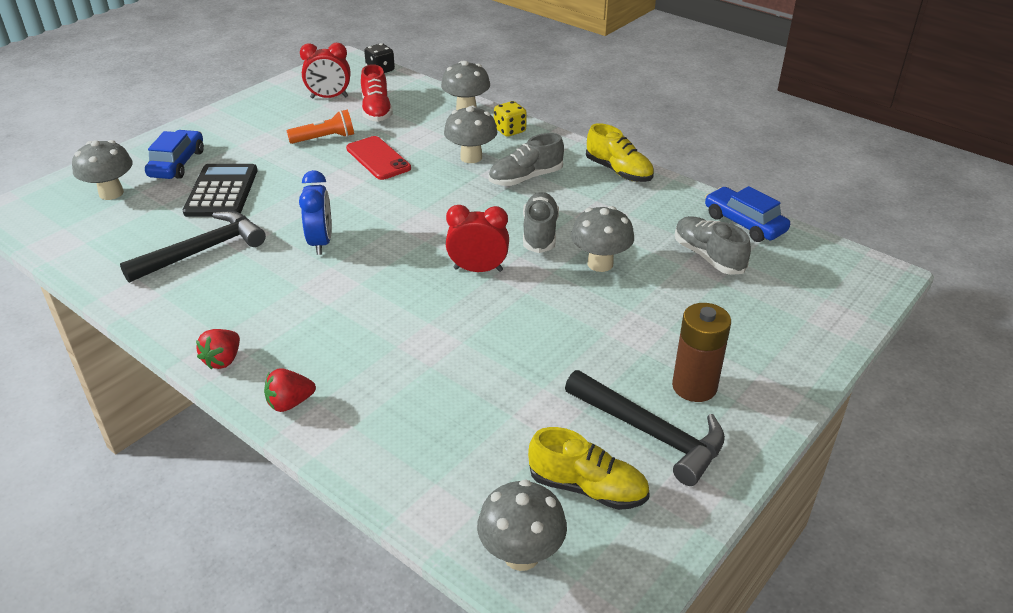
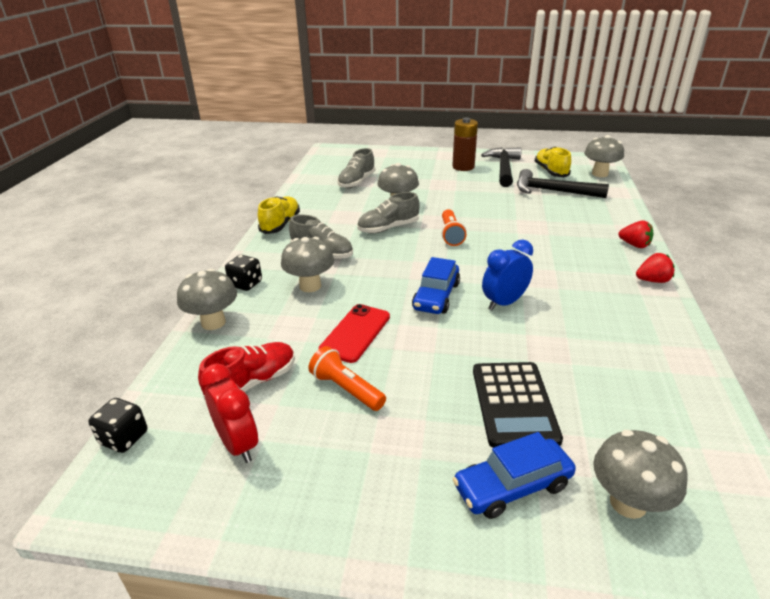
camera: 120 degrees left, 5 degrees down
(202, 251) = (595, 356): black hammer -> black hammer (553, 191)
(221, 191) = (514, 404): black calculator -> black calculator turned 60 degrees counterclockwise
(478, 269) = (451, 235): red clock -> orange flashlight
(510, 131) = (246, 284): yellow dice -> black dice
(744, 223) = (311, 180): blue car -> blue car (436, 296)

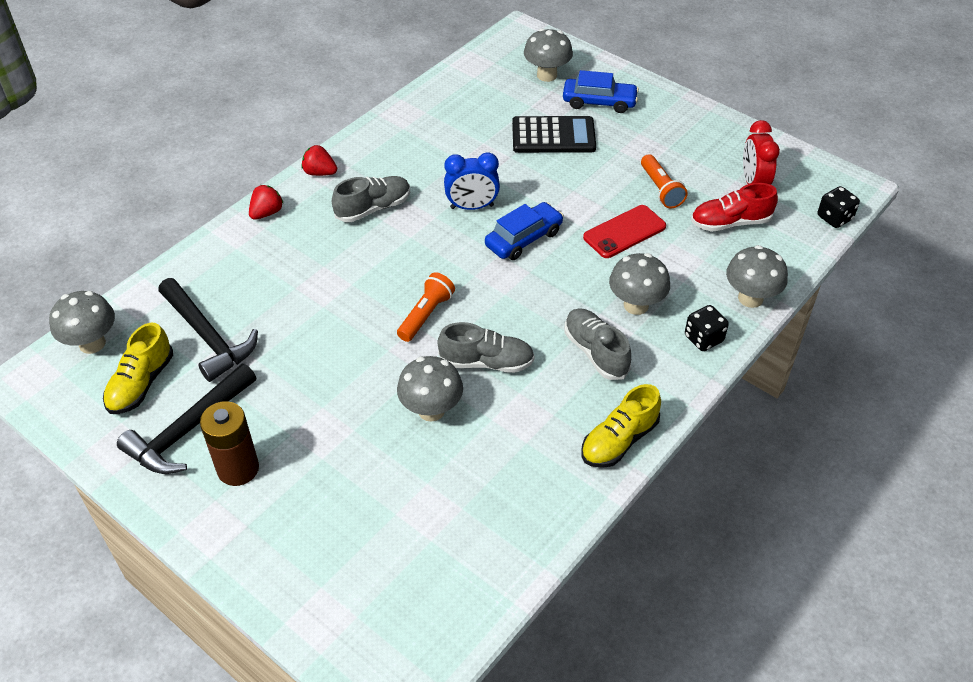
camera: 150 degrees left, 15 degrees up
(356, 182) = (440, 510): grey shoe -> grey shoe (373, 208)
(514, 404) = (553, 136): black calculator -> black calculator turned 60 degrees clockwise
(634, 245) = (267, 213): red strawberry -> red strawberry turned 60 degrees clockwise

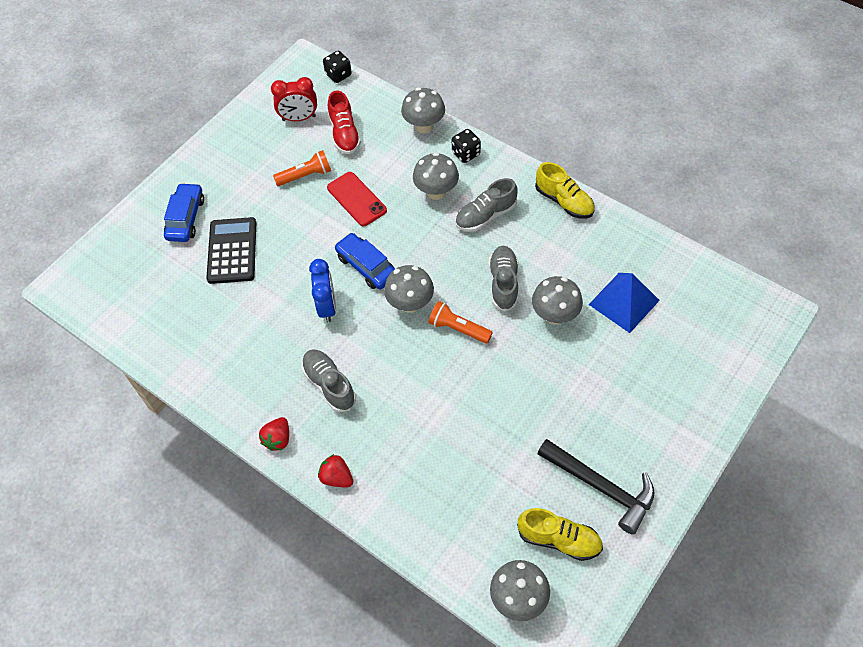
camera: 90 degrees left, 10 degrees up
(208, 336) = (499, 495): black hammer -> none
(238, 469) = (632, 440): brown battery -> none
(441, 489) = (624, 302): none -> blue pyramid
(547, 75) = (140, 259): grey mushroom -> grey mushroom (410, 304)

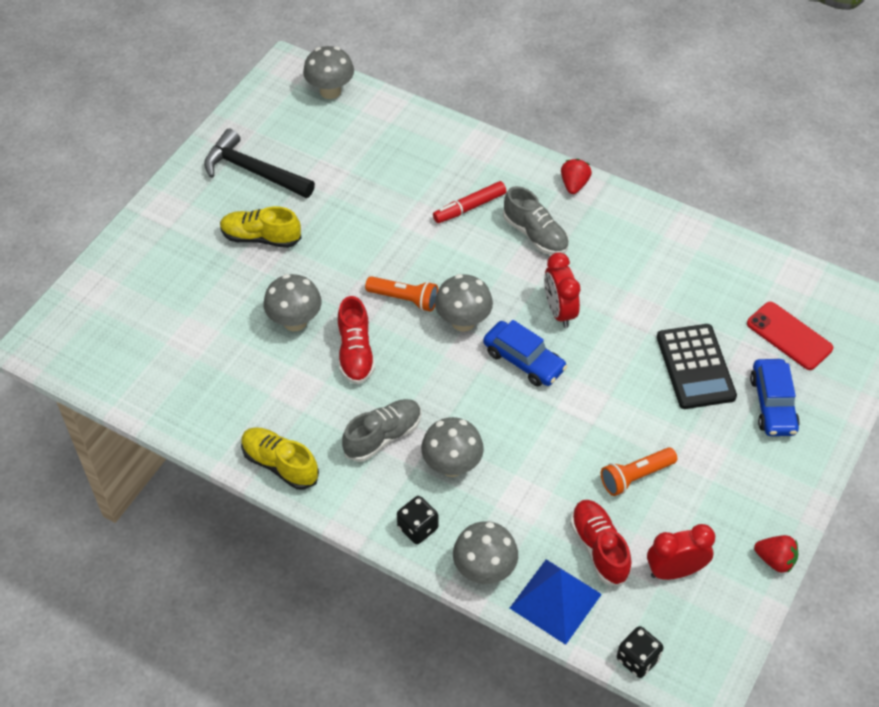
camera: 170 degrees right, 5 degrees down
(327, 306) = (559, 311): blue clock -> red clock
(337, 477) = (507, 159): red strawberry -> red strawberry (775, 560)
(356, 199) = (557, 447): red phone -> red phone (789, 336)
(385, 421) = (469, 207): none -> red marker
(503, 283) = (355, 353): grey shoe -> red shoe
(559, 539) = (294, 131): yellow shoe -> yellow shoe (261, 237)
(624, 302) = (214, 342): blue pyramid -> blue pyramid (555, 601)

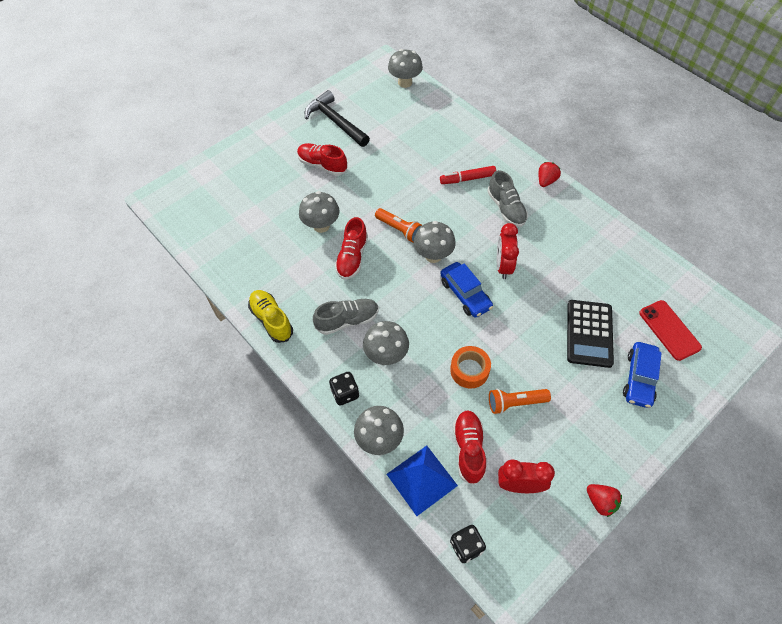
camera: 20 degrees right, 5 degrees up
(261, 237) = (322, 165): yellow shoe -> red shoe
(565, 454) = (469, 370): none -> orange tape

